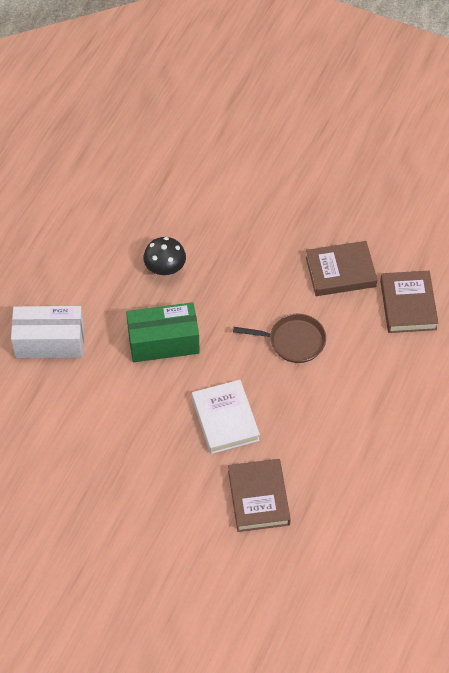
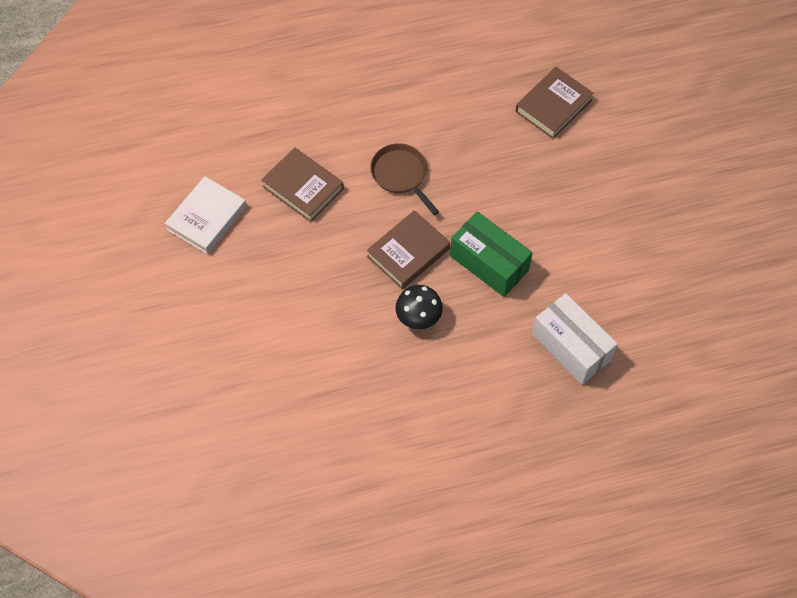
camera: 130 degrees left, 5 degrees up
(225, 419) = (513, 171): white book -> white book (207, 218)
(408, 305) = (293, 122): brown book -> brown book (408, 253)

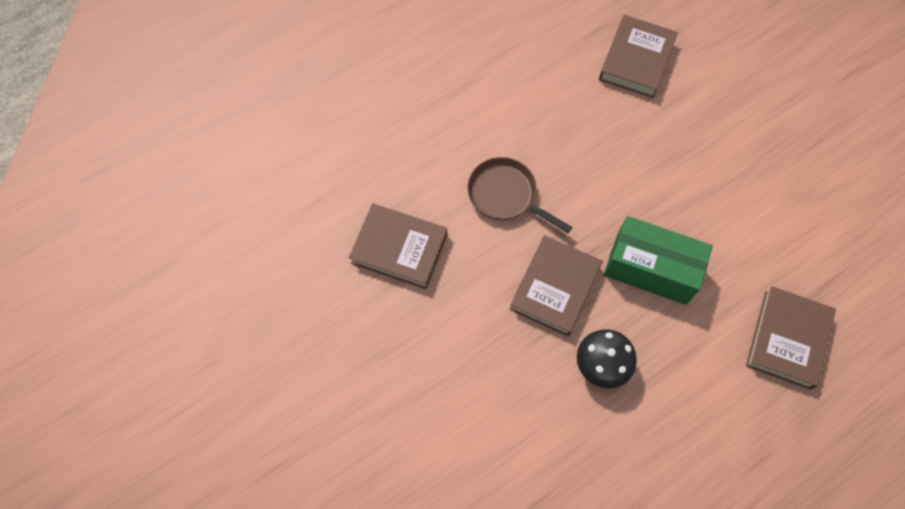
camera: 20 degrees left, 5 degrees up
(207, 218) = (299, 326): white book -> none
(571, 347) = (787, 339): white box -> brown book

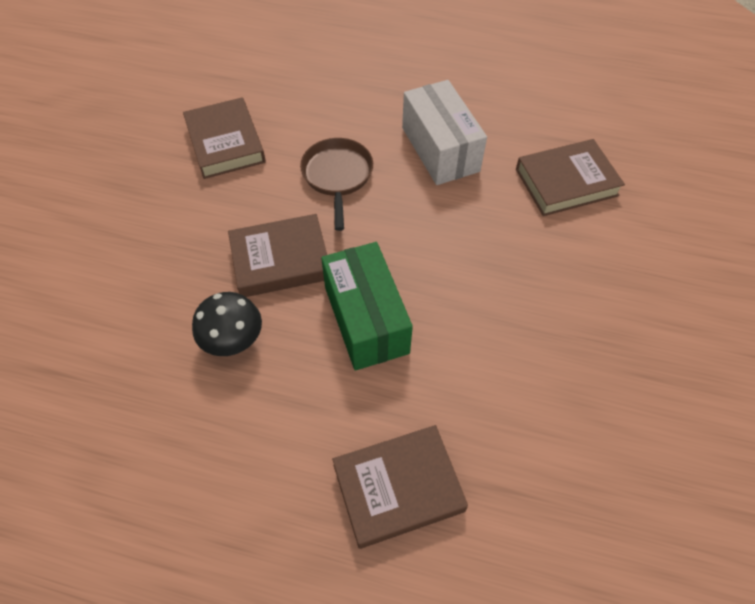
camera: 50 degrees right, 10 degrees down
(538, 110) = (440, 149): none -> white box

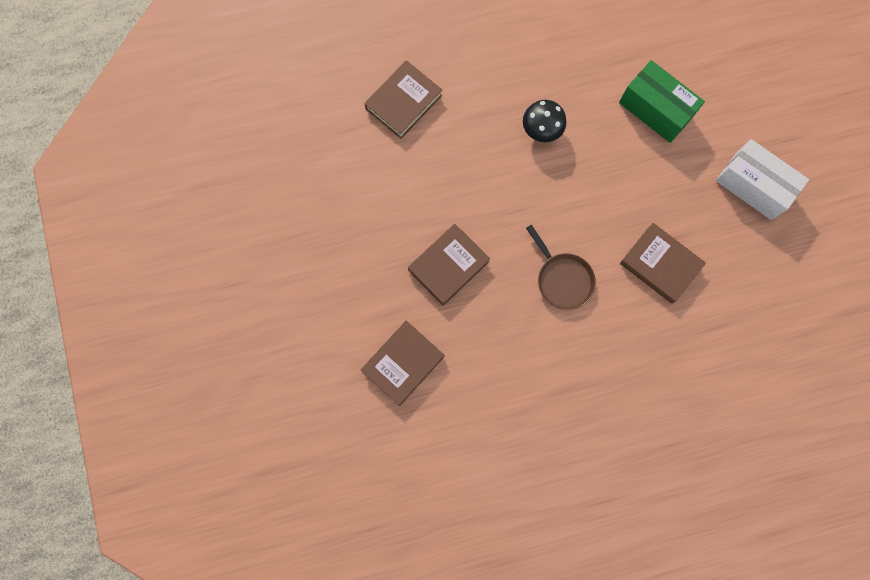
camera: 150 degrees right, 20 degrees up
(280, 260) = (552, 194): brown book -> brown book (448, 266)
(366, 319) = (475, 183): green box -> green box (655, 110)
(440, 149) = (507, 345): white box -> white box (753, 186)

